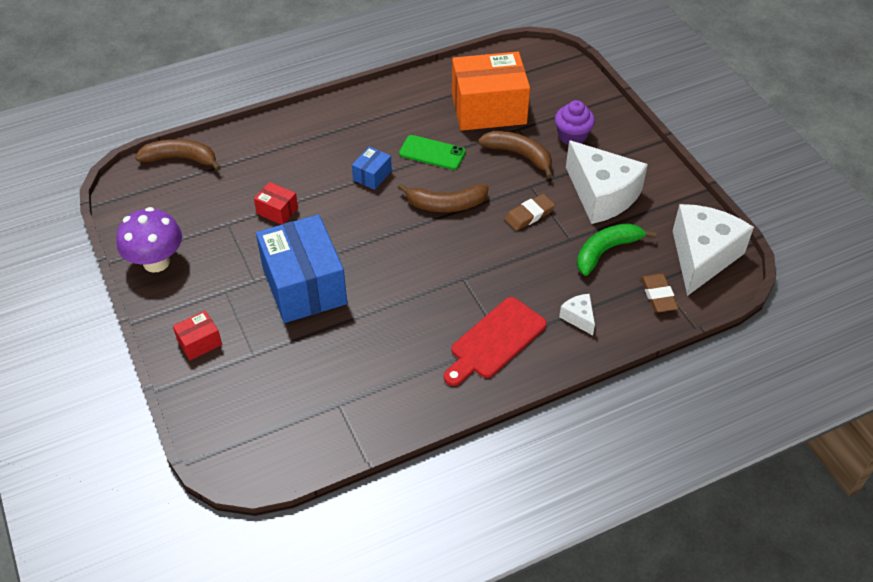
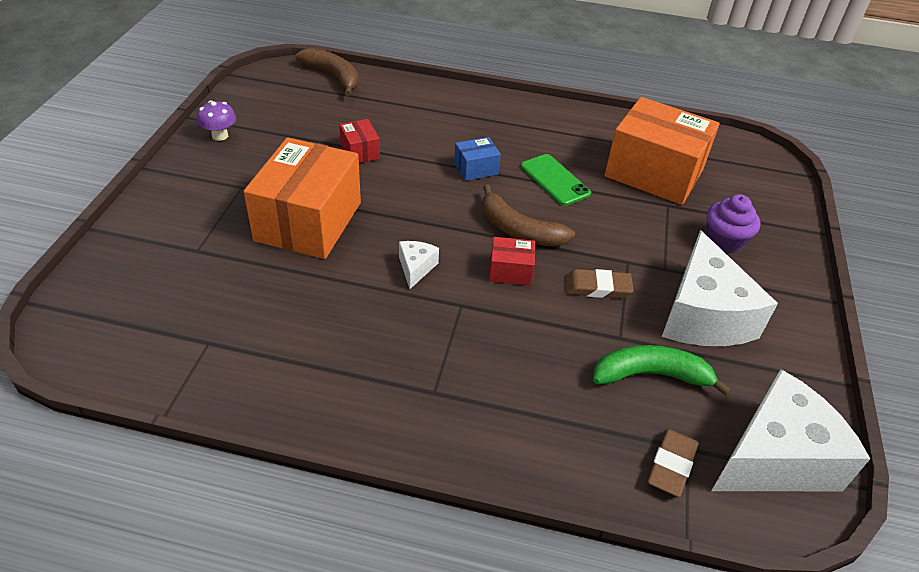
camera: 35 degrees right, 5 degrees down
(156, 262) = (220, 136): purple mushroom -> purple mushroom, size x0.56
(199, 342) = (170, 213): red box -> red box (510, 271)
(304, 285) = (308, 221): blue box -> orange box
(495, 341) = (426, 386): red cutting board -> none
(519, 155) = (644, 228): brown banana -> none
(578, 317) = (545, 425): white cheese -> white cheese (416, 268)

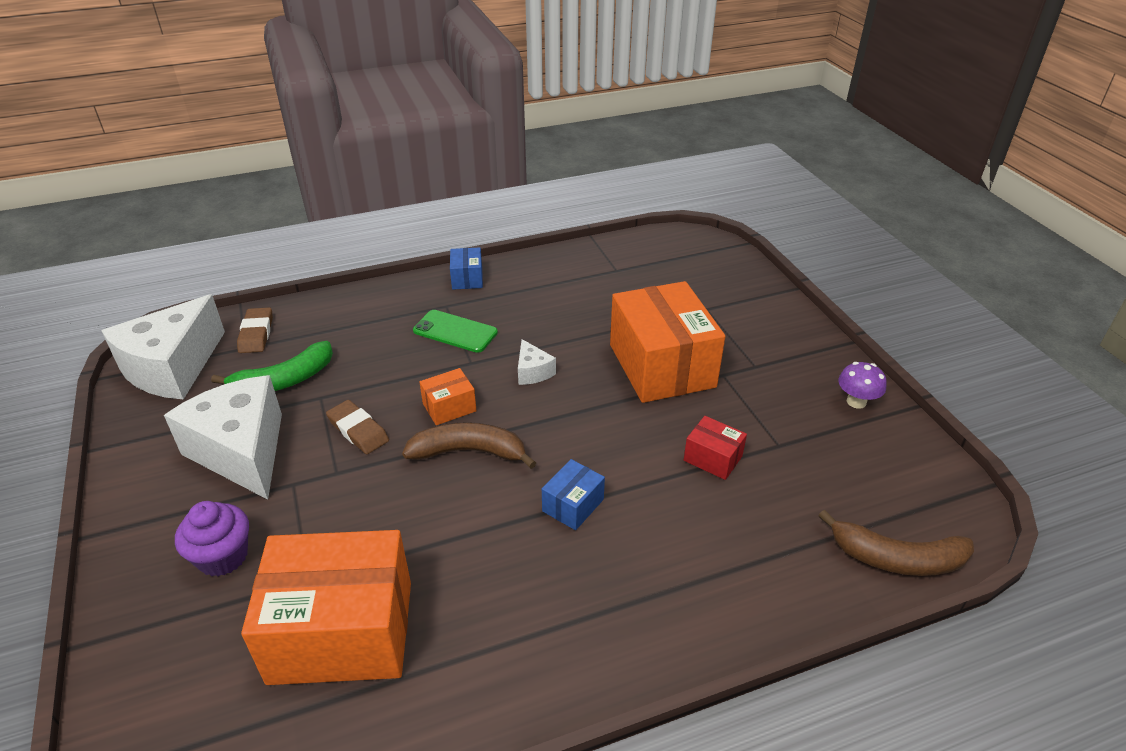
camera: 150 degrees right, 5 degrees down
(378, 424) = (467, 278): none -> blue box
(510, 271) = (449, 407): red box -> orange box
(554, 180) = (470, 540): green phone -> green phone (455, 331)
(597, 287) = (358, 430): brown eraser -> brown eraser turned 75 degrees clockwise

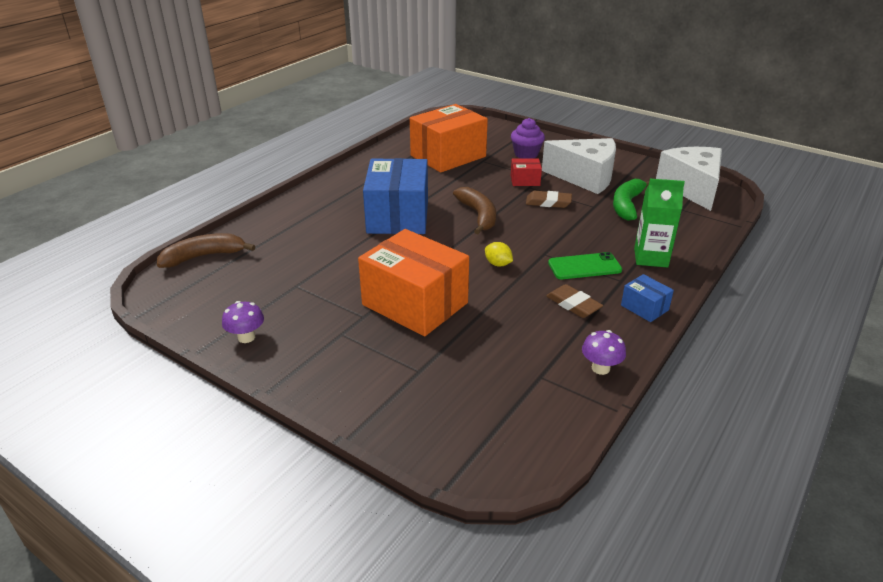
camera: 145 degrees right, 5 degrees down
(256, 334) = (692, 217): brown eraser -> brown eraser (573, 304)
(382, 313) = (650, 258): none -> green carton
(449, 407) = (519, 228): orange box -> none
(469, 452) = (478, 215): brown banana -> brown banana turned 75 degrees counterclockwise
(533, 372) = (498, 264): white cheese -> yellow lemon
(566, 258) = (600, 368): none -> purple mushroom
(573, 505) = (398, 216): blue box -> blue box, size x2.28
(712, 458) = (336, 262): red box -> red box (525, 180)

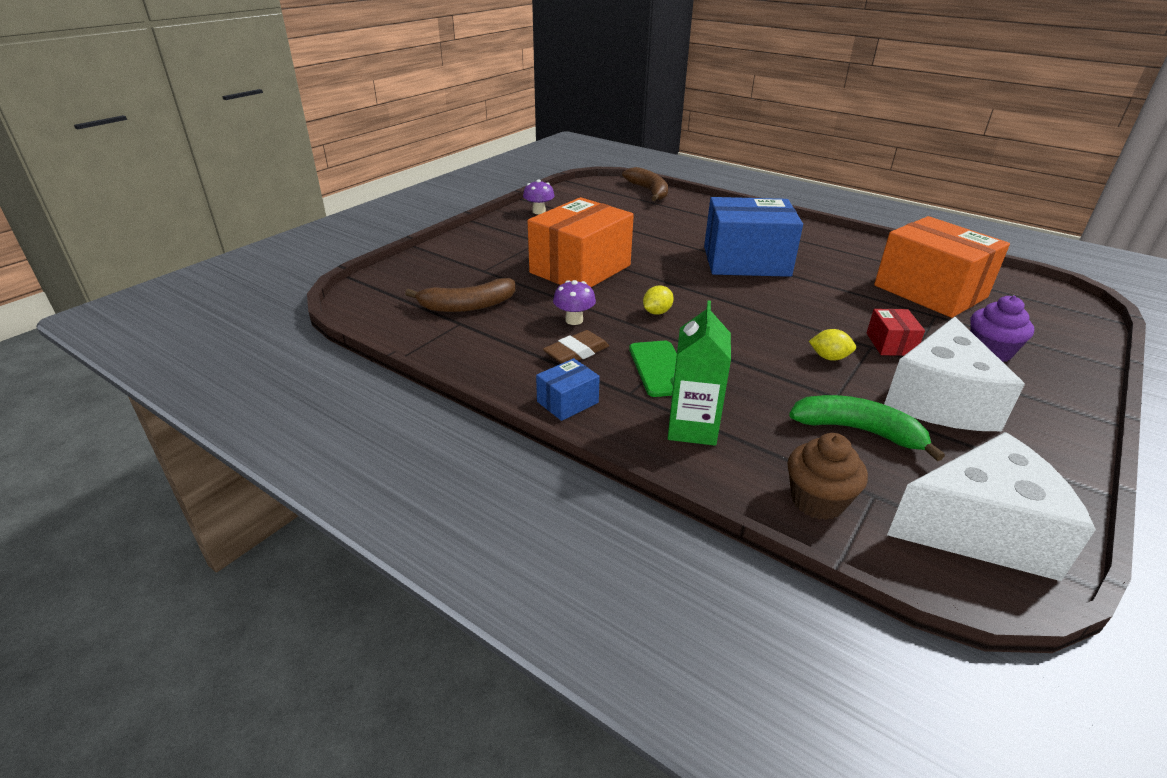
camera: 90 degrees right, 0 degrees up
(478, 215) = (767, 305): brown banana -> brown banana (467, 306)
(548, 202) = (829, 357): brown eraser -> yellow lemon
(600, 368) = (462, 356): purple mushroom -> purple mushroom (574, 320)
(696, 225) = (817, 501): none -> brown cupcake

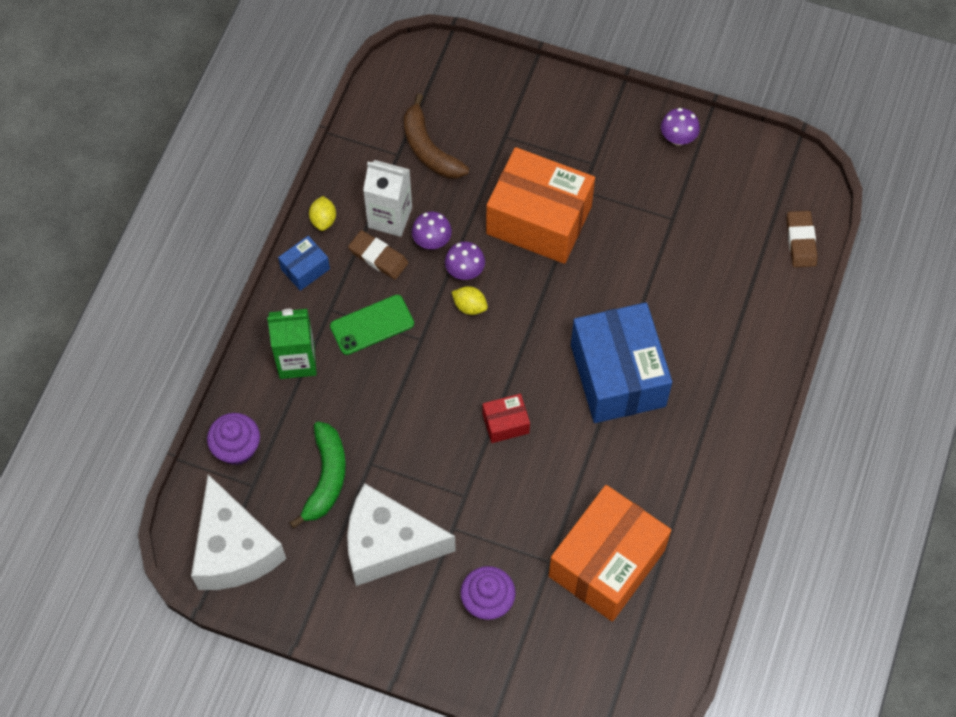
camera: 75 degrees right, 30 degrees up
(532, 338) = (390, 217): none -> white carton
(567, 402) = (305, 269): blue box -> blue box turned 75 degrees counterclockwise
(616, 309) = (465, 271): none -> purple mushroom
(649, 191) = (801, 241): brown banana -> brown eraser
(817, 501) = (237, 448): brown cupcake -> purple cupcake
(829, 357) = (432, 458): yellow lemon -> yellow lemon (323, 220)
(890, 344) = (474, 513): red box -> red box (505, 423)

